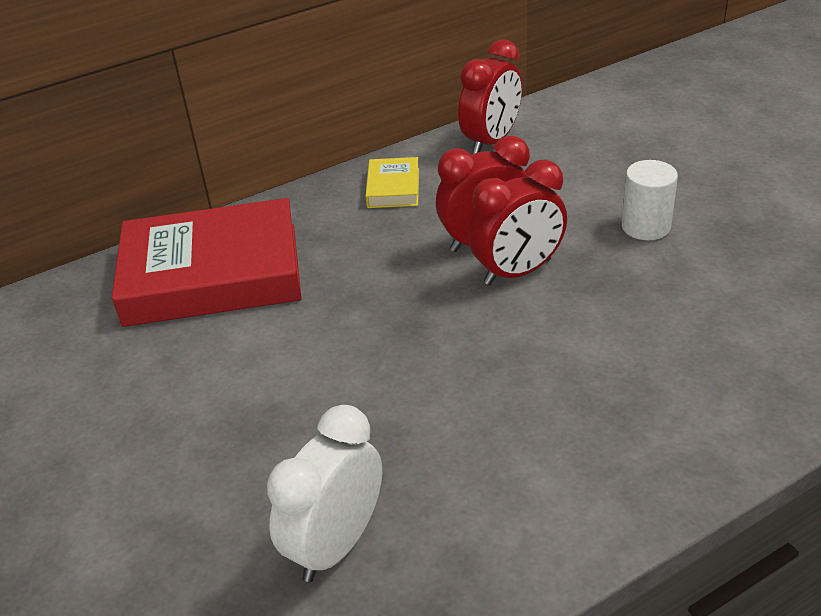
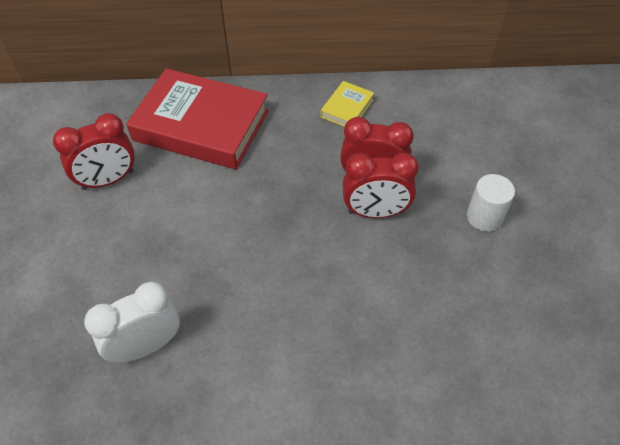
camera: 25 degrees right, 15 degrees up
(491, 142) = (435, 98): red clock -> red clock (108, 180)

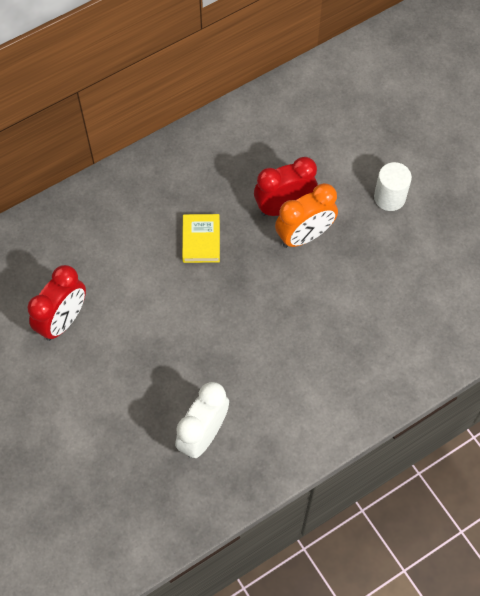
camera: 30 degrees left, 10 degrees up
(201, 125) = (105, 228): red book -> none
(347, 108) = (221, 148): yellow book -> yellow book (201, 240)
(375, 212) = (304, 236): red clock -> orange clock

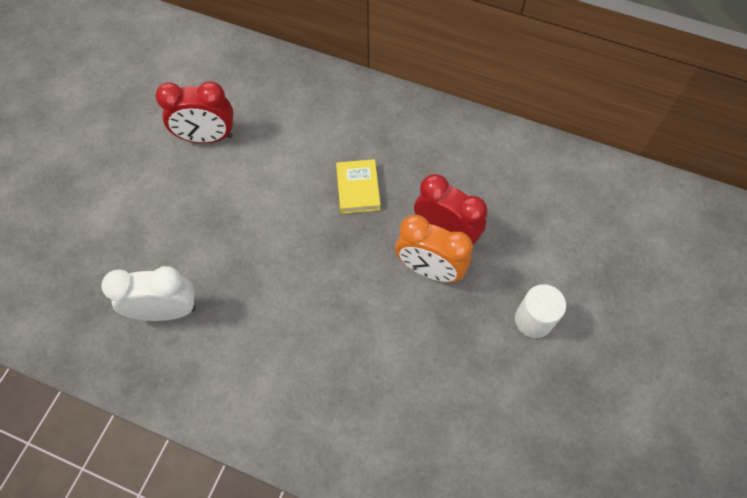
camera: 55 degrees right, 0 degrees up
(201, 240) = (358, 189): yellow book -> yellow book turned 60 degrees counterclockwise

